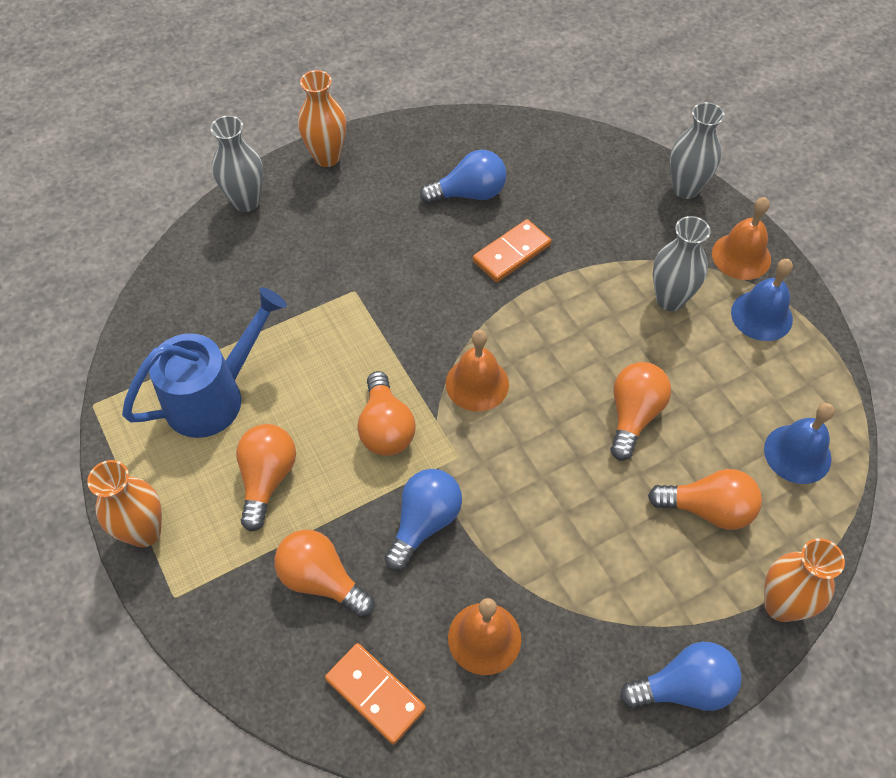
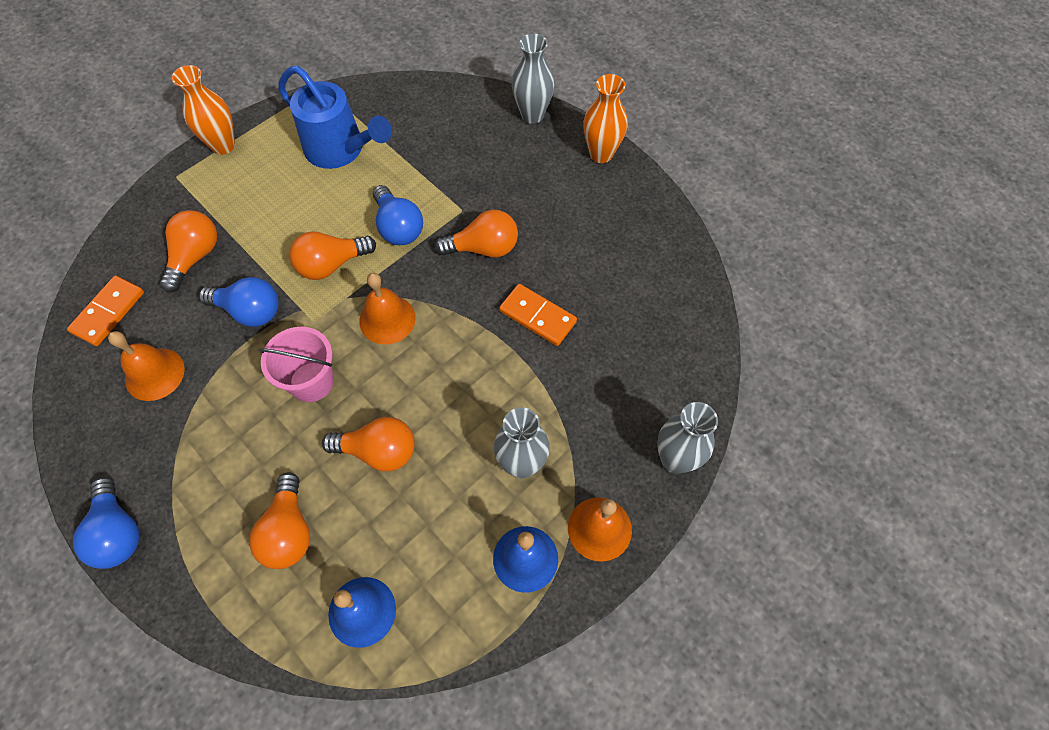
camera: 75 degrees right, 5 degrees up
(267, 479) = (274, 201): orange light bulb -> orange light bulb (483, 248)
(469, 193) = (597, 268): blue light bulb -> blue light bulb (398, 227)
(537, 467) = (311, 382): none -> pink bucket
(781, 605) = (197, 609): orange vase -> none

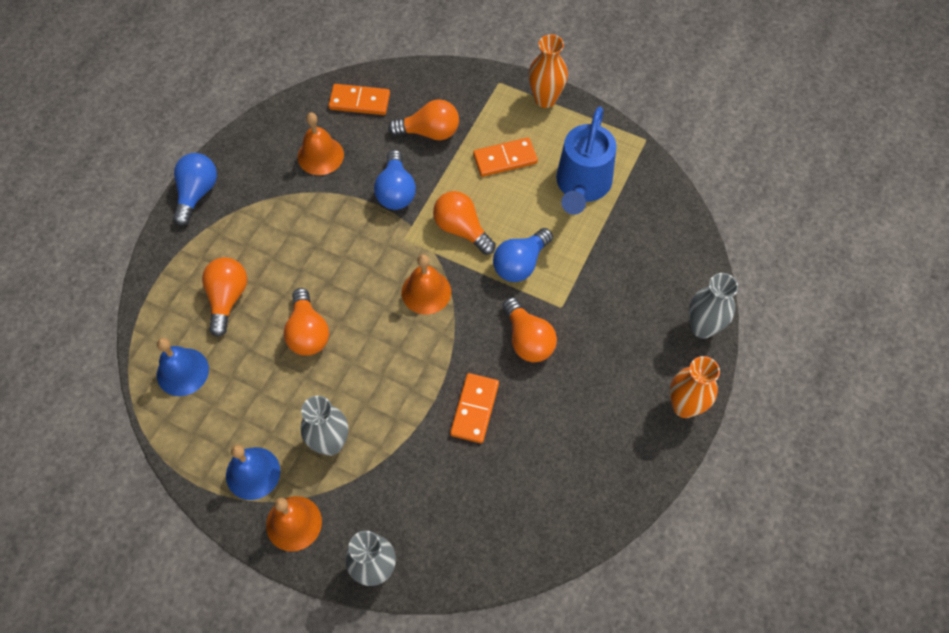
camera: 70 degrees right, 0 degrees up
(118, 532) = (197, 193): blue light bulb -> blue light bulb turned 150 degrees clockwise
(271, 201) = (505, 159): none -> orange domino
(289, 531) = (227, 298): orange light bulb -> orange light bulb turned 120 degrees clockwise
(311, 382) = (350, 261): pink bucket -> none

